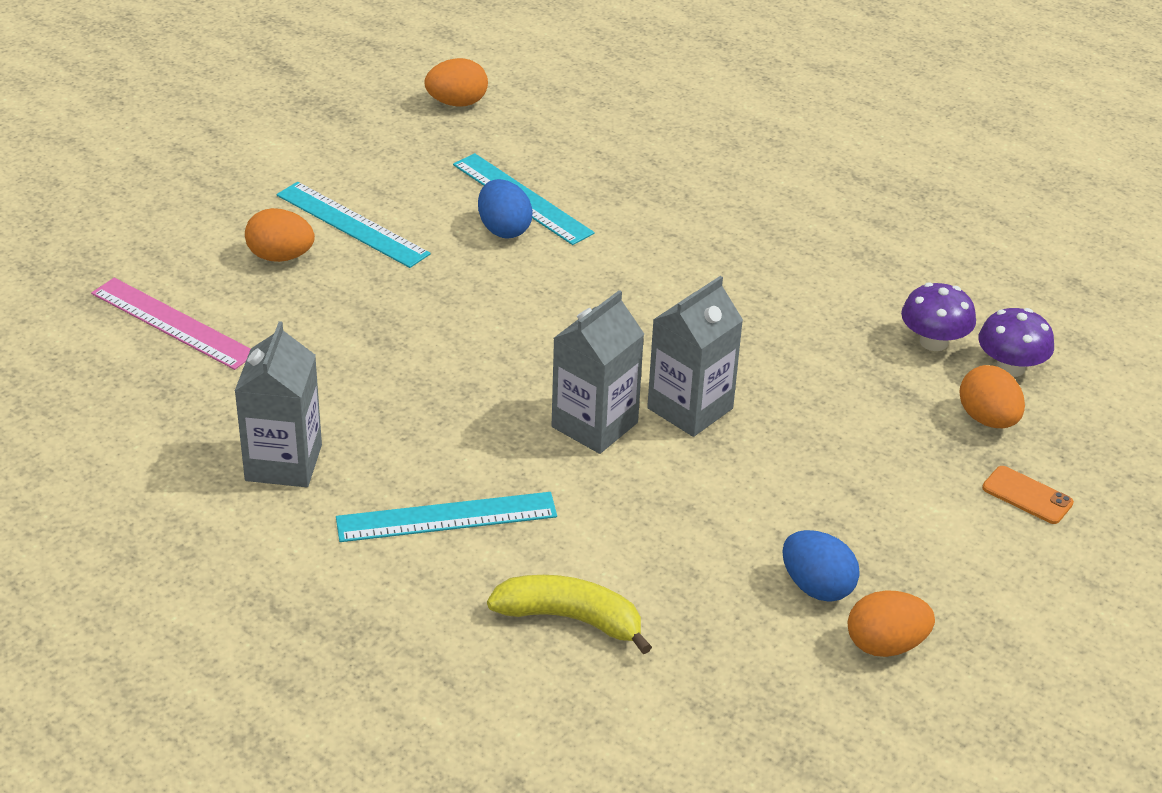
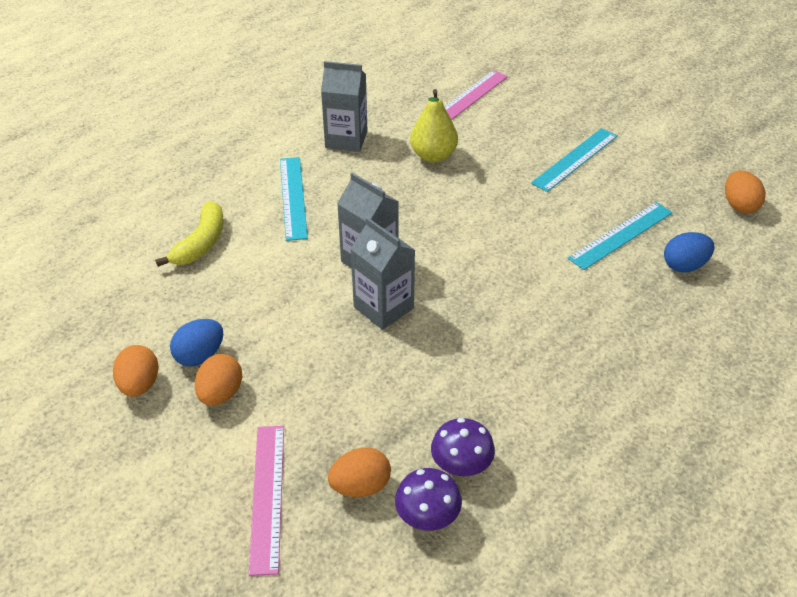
camera: 95 degrees right, 5 degrees up
(280, 256) = (536, 132): orange egg -> orange egg (221, 394)
(337, 362) = (433, 156): none -> yellow pear
(504, 229) = (581, 225): blue egg -> blue egg (684, 266)
(1027, 495) = (267, 496): orange phone -> pink ruler

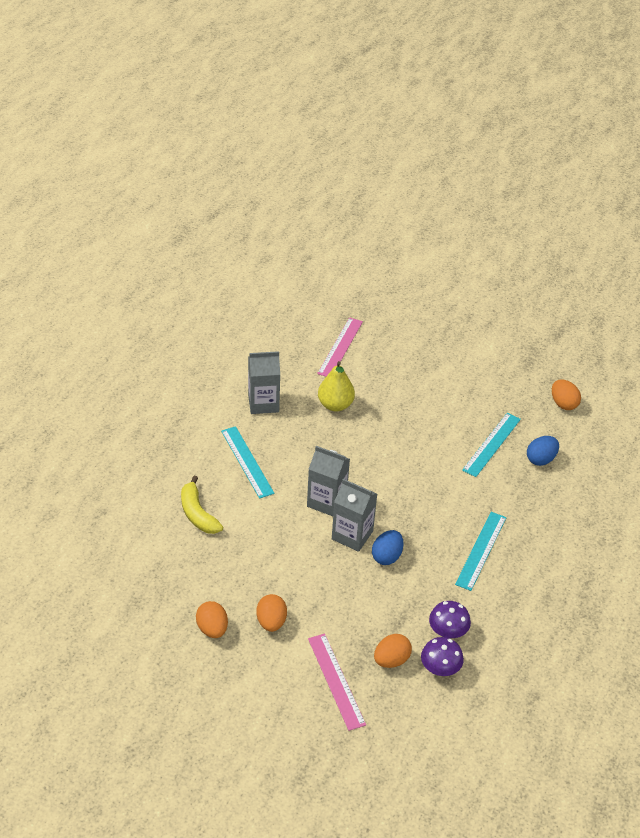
camera: 20 degrees left, 0 degrees up
(200, 356) = (243, 599): blue egg -> blue egg (387, 556)
(201, 243) = (197, 514): yellow banana -> yellow banana turned 150 degrees clockwise
(575, 159) = (439, 387): turquoise ruler -> turquoise ruler (481, 550)

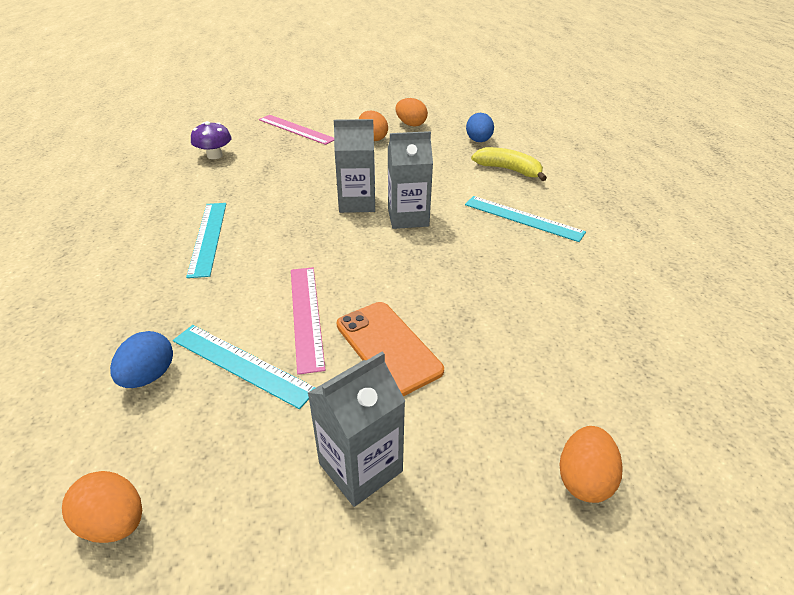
camera: 150 degrees right, 5 degrees down
(263, 403) = (588, 278): grey carton -> grey carton (360, 467)
(335, 405) = (507, 317): yellow pear -> none
(340, 347) = (608, 417): pink ruler -> pink ruler (306, 315)
(387, 556) = (309, 200): blue egg -> blue egg (478, 141)
(391, 660) = (260, 148): orange egg -> orange egg (583, 479)
(412, 419) = (388, 347): none -> orange phone
(447, 631) = (218, 175): purple mushroom -> none
(491, 444) = (242, 364): turquoise ruler -> turquoise ruler turned 60 degrees counterclockwise

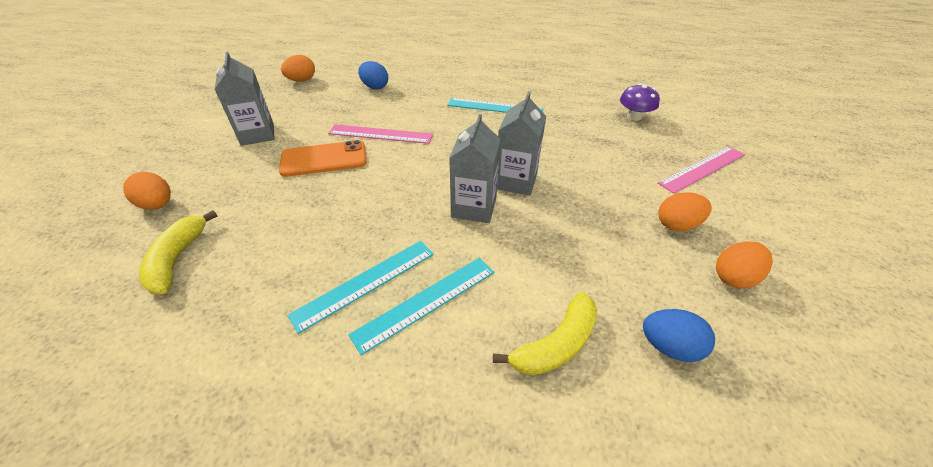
camera: 110 degrees right, 5 degrees up
(242, 364) = (359, 110): turquoise ruler -> turquoise ruler (365, 283)
(623, 385) = (177, 259): none -> yellow banana

